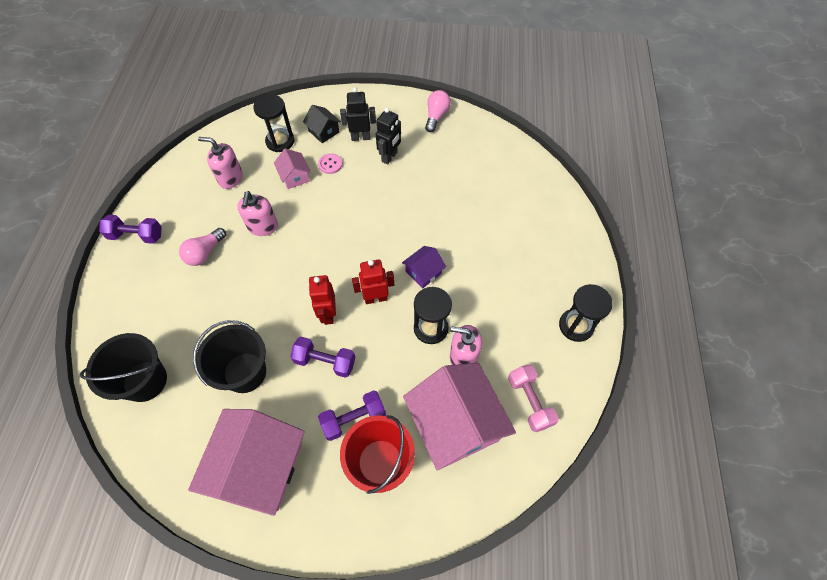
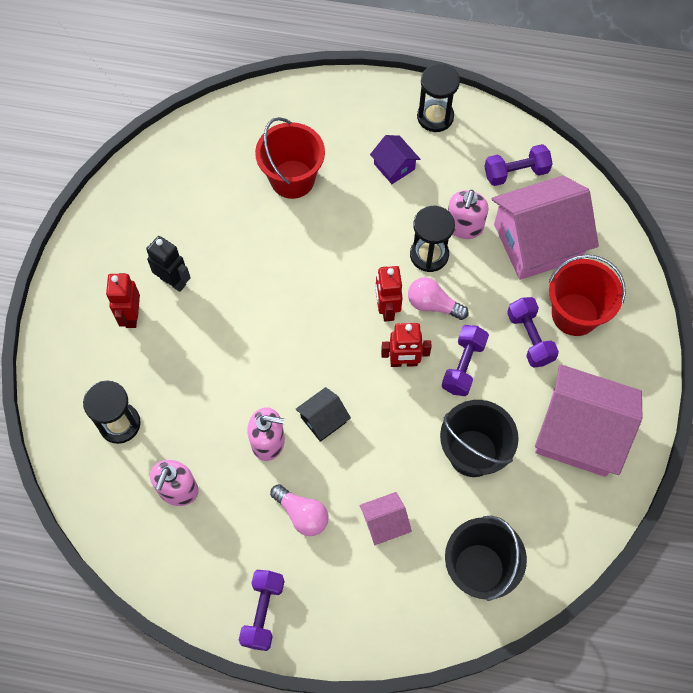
camera: 85 degrees left, 5 degrees up
(295, 177) = (189, 402): pink house -> pink house (384, 523)
(324, 131) = (111, 364): black house -> black house (323, 420)
(330, 164) = (174, 356): pink button -> none
(360, 137) = (131, 316): black robot -> red robot
(423, 272) = (356, 256): purple house -> purple house (394, 166)
(436, 116) = (110, 219): pink light bulb -> pink light bulb (433, 305)
(488, 221) = (292, 179): none -> red bucket
(529, 401) = (516, 173): pink dumbbell -> purple dumbbell

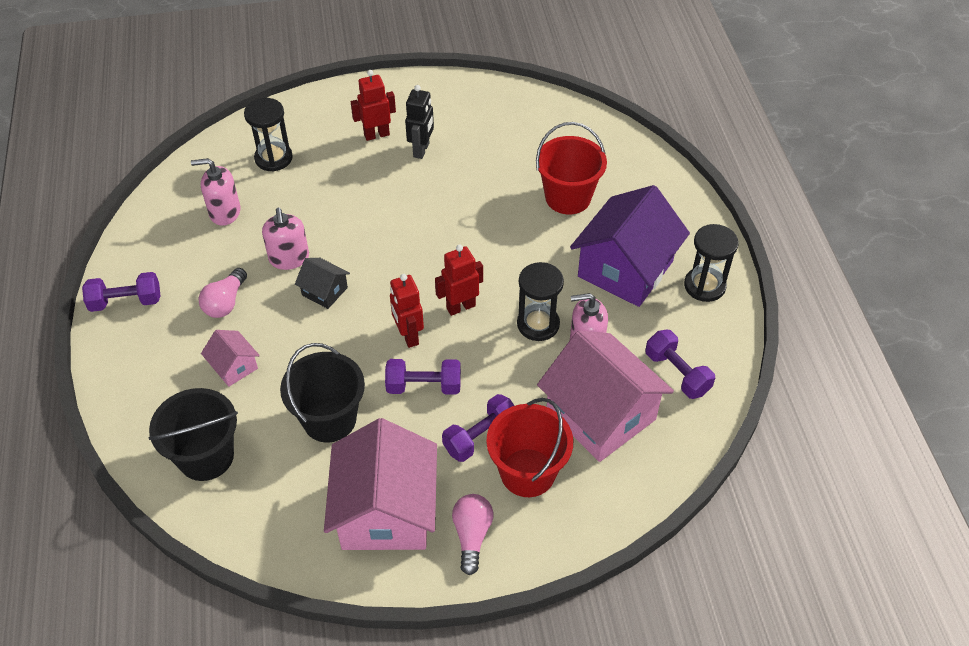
camera: 70 degrees right, 15 degrees down
(394, 166) = (625, 269): purple house -> purple house, size x2.19
(433, 305) = (482, 343): pink light bulb -> pink light bulb (472, 536)

